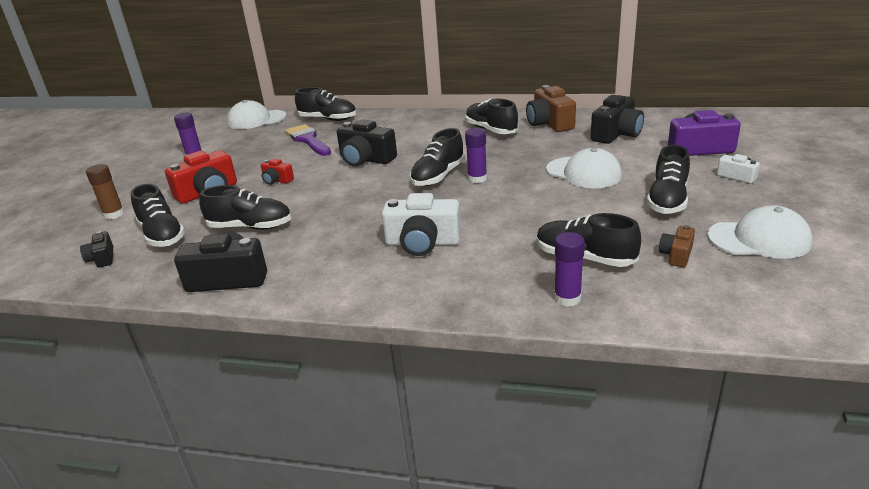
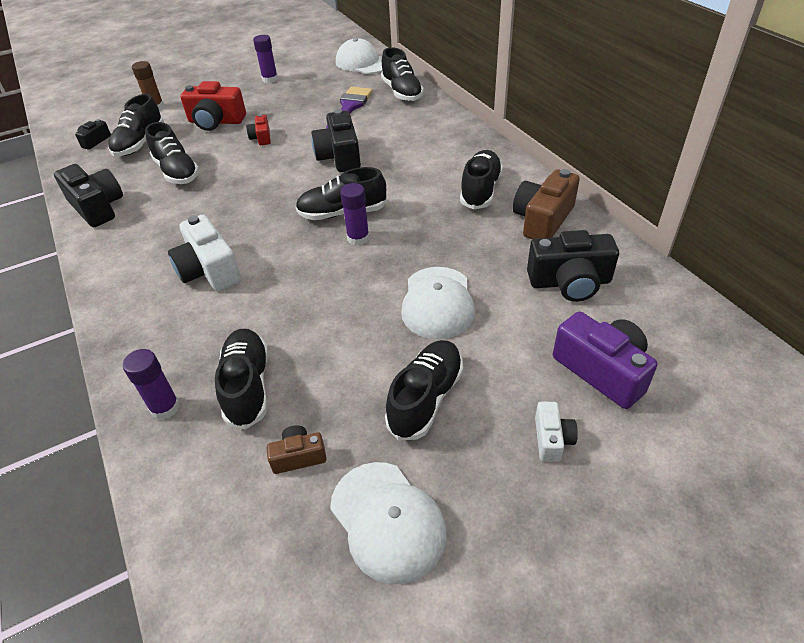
camera: 50 degrees right, 15 degrees up
(667, 200) = (426, 398): black shoe -> black shoe turned 135 degrees clockwise

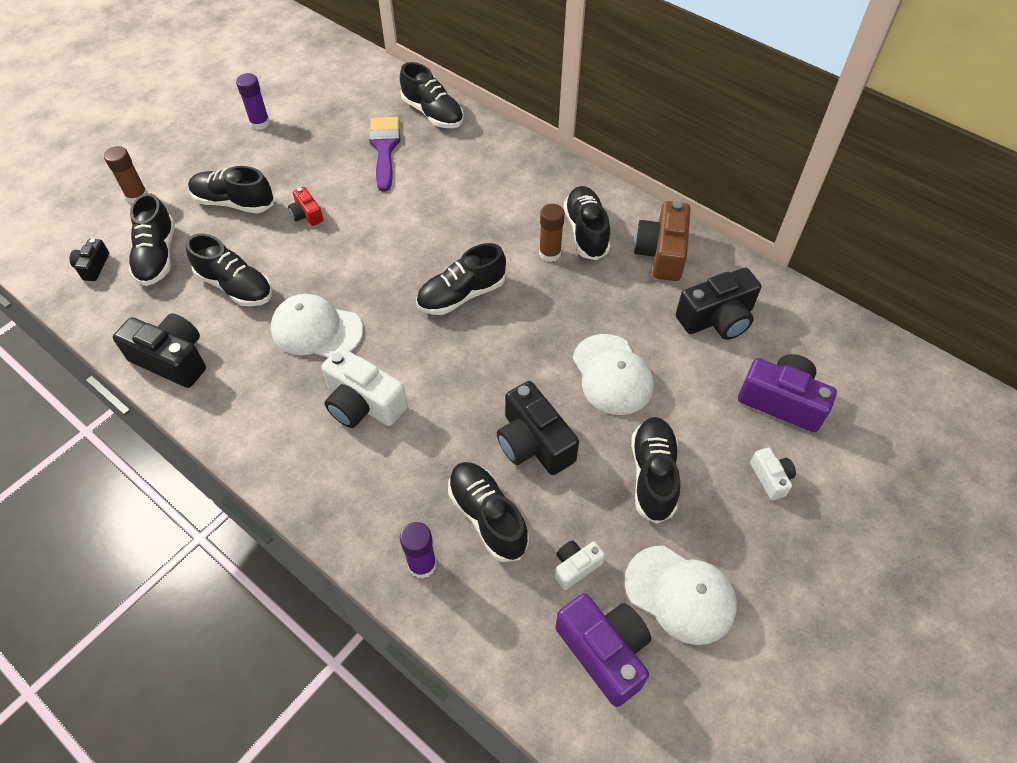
camera: 25 degrees left, 10 degrees up
(216, 121) = (234, 202): red camera -> black shoe
(275, 548) = (604, 651): none -> purple camera
(298, 456) = (575, 567): brown camera -> white camera
(339, 156) = (415, 221): black camera -> black camera (534, 442)
(358, 238) = (496, 322): purple glue stick -> none
(363, 63) = (361, 76): white cap -> white cap (316, 329)
(438, 199) = (550, 253): none -> brown glue stick

